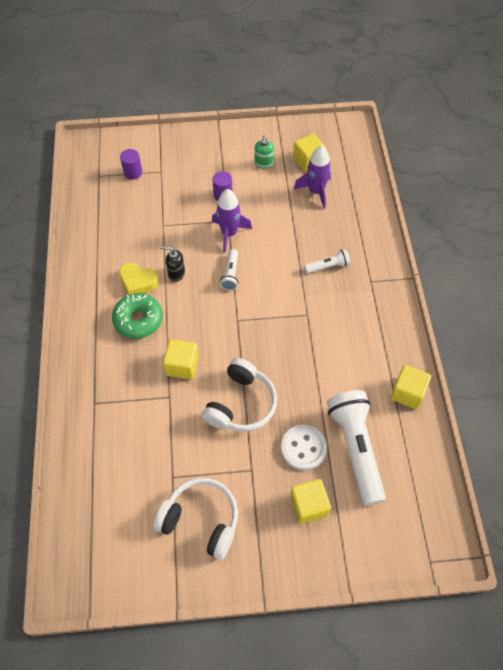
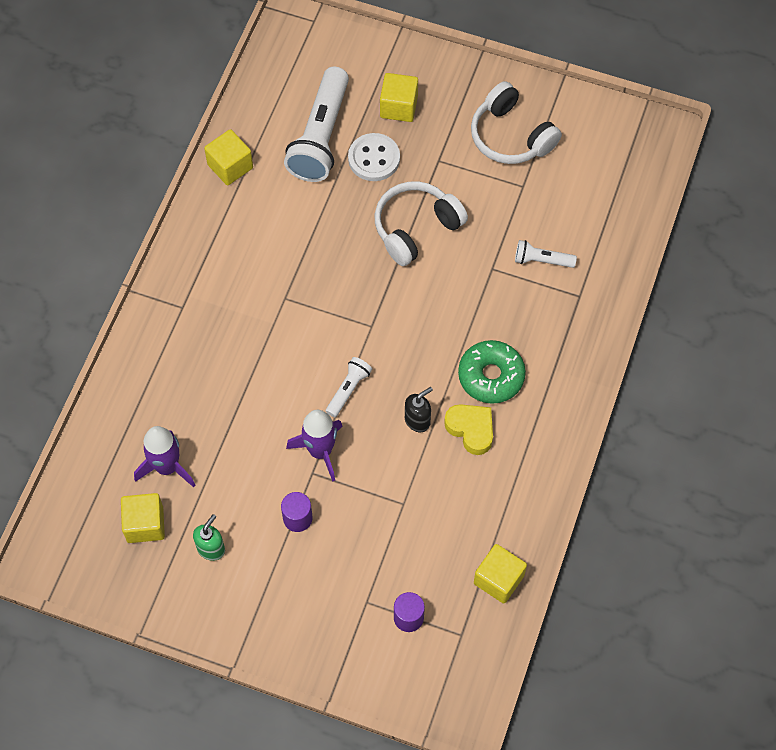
camera: 155 degrees left, 5 degrees up
(176, 274) = (417, 420): black soap dispenser -> black soap dispenser turned 75 degrees counterclockwise
(182, 366) = (462, 297): yellow cube -> yellow cube (498, 579)
(328, 266) = (221, 348): white flashlight -> white flashlight (542, 260)

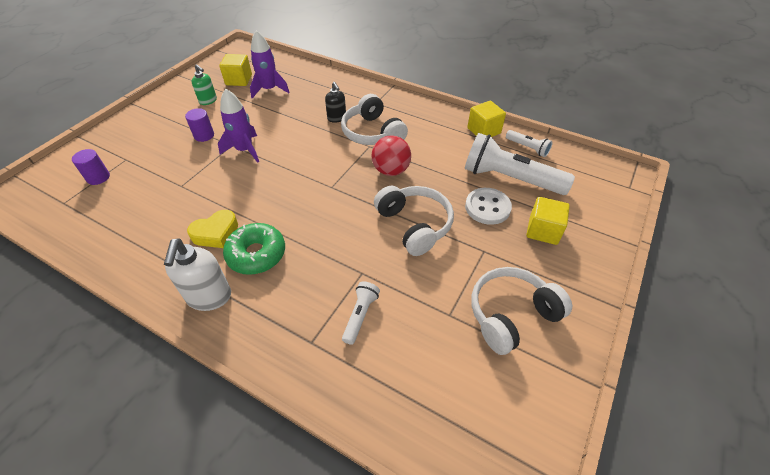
camera: 100 degrees right, 15 degrees down
(256, 299) = (372, 133): none -> white headphones
(329, 265) = (391, 170): none -> red ball
(348, 390) = (284, 168): white flashlight -> white flashlight (528, 148)
(417, 420) = (241, 202): black soap dispenser -> black soap dispenser (337, 118)
(498, 579) = (85, 230): yellow cube -> none
(554, 402) = (209, 297): none -> white soap dispenser

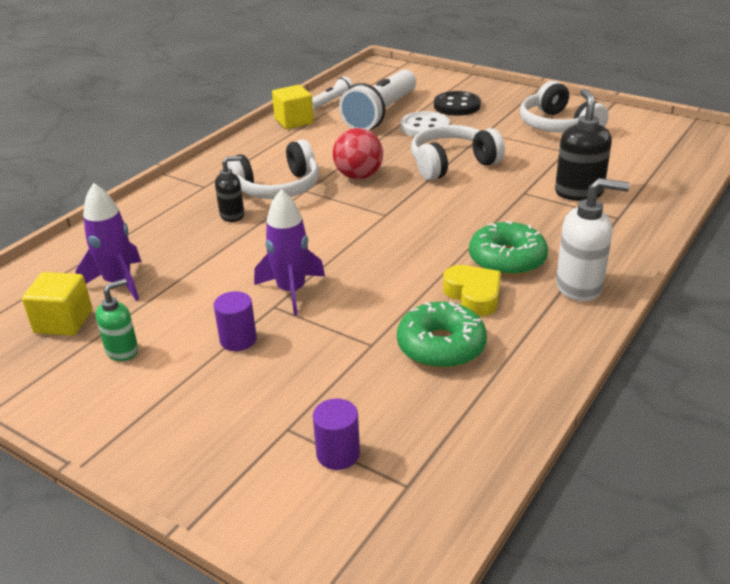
camera: 85 degrees left, 15 degrees down
(167, 216) = (441, 346): none -> green donut
(360, 315) = (578, 192): white flashlight -> black soap dispenser
(543, 231) = (457, 106): yellow cube -> black button

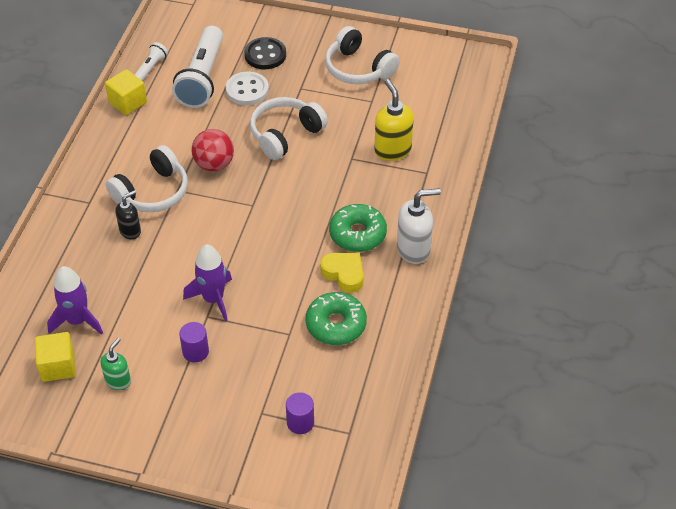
camera: 20 degrees left, 15 degrees up
(578, 192) = (392, 150): black soap dispenser -> yellow soap dispenser

